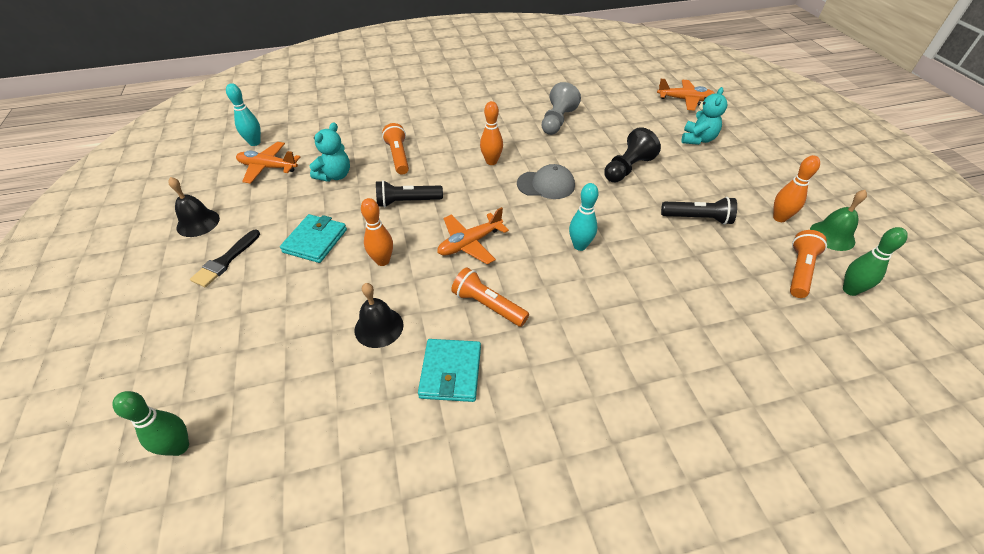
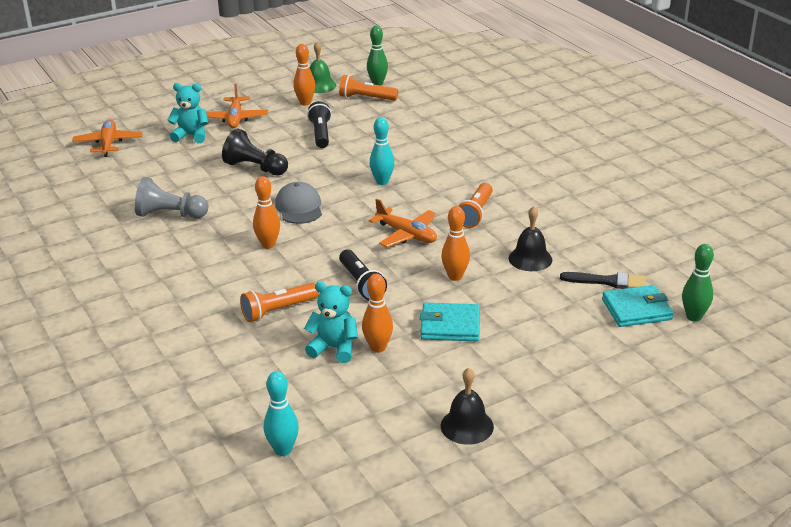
camera: 105 degrees left, 15 degrees down
(225, 261) = (511, 376): black brush -> black brush (608, 281)
(268, 167) = (337, 412): orange plane -> orange plane (235, 119)
(319, 196) = (378, 348): none -> orange bowling pin
(450, 372) = (548, 218): turquoise wallet -> turquoise wallet (636, 309)

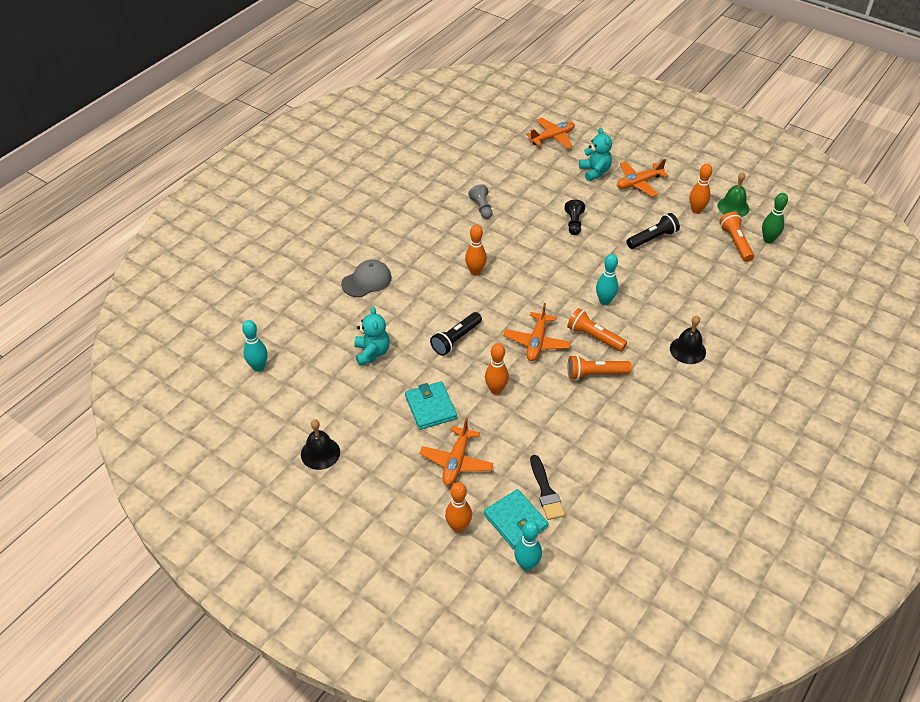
camera: 65 degrees right, 15 degrees up
(170, 215) = (482, 208): grey pawn -> grey pawn, size x0.66
(255, 168) = (574, 223): black pawn -> black pawn, size x0.66
(278, 310) = (400, 308): orange flashlight -> orange flashlight (594, 337)
(299, 207) = (535, 268): grey cap -> grey cap (366, 281)
(378, 348) = (384, 376): orange bowling pin -> orange bowling pin (458, 527)
(530, 259) = (549, 429): black bell -> black bell (687, 350)
(538, 327) = (456, 461): none -> orange plane
(694, 317) = (526, 565): green bowling pin -> turquoise bowling pin

